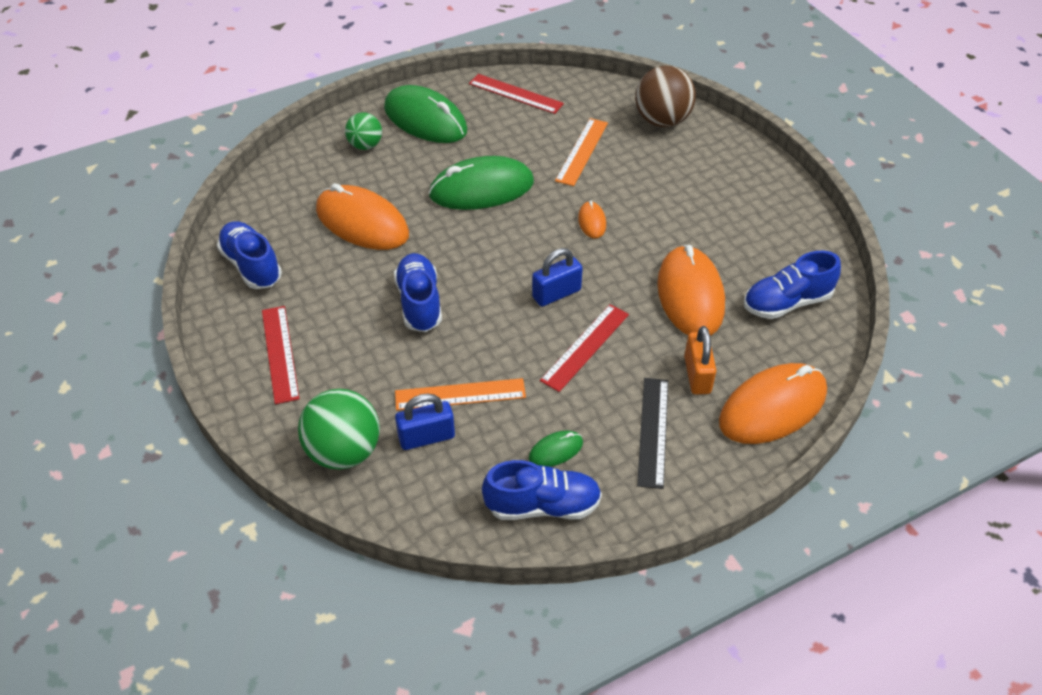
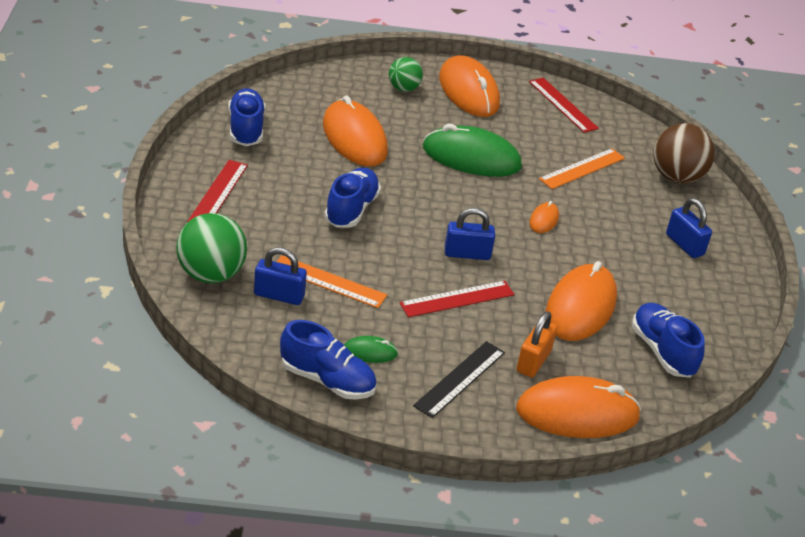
camera: 25 degrees right, 10 degrees down
(425, 120) = (468, 91): green mouse -> orange mouse
(720, 185) = (684, 245): none -> blue padlock
(786, 303) = (662, 351): blue shoe -> blue shoe turned 60 degrees clockwise

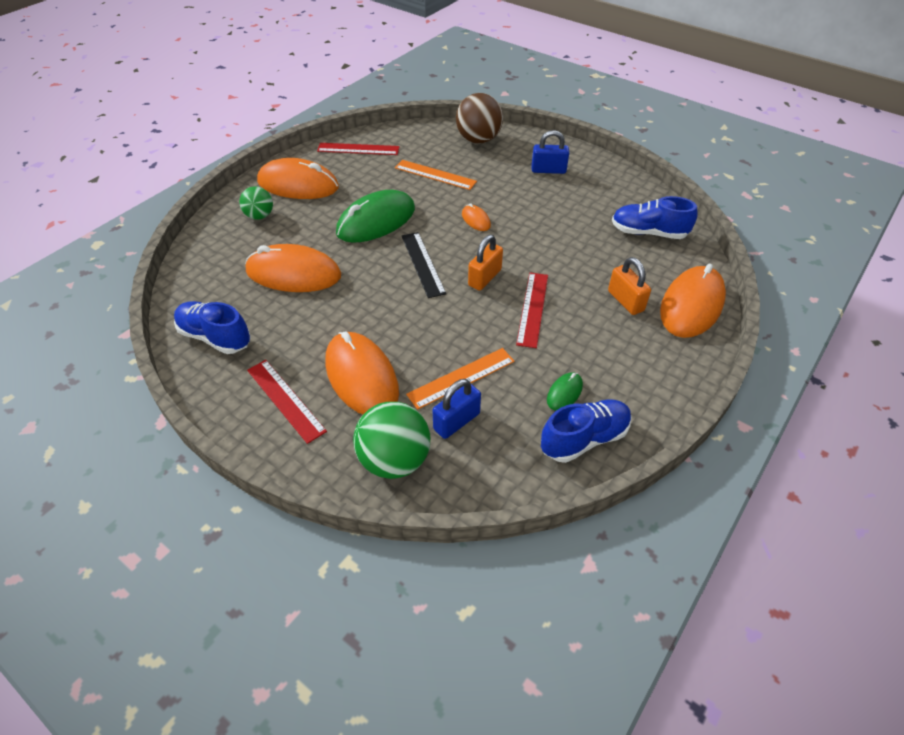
camera: 50 degrees left, 10 degrees up
(351, 209) = (381, 319): blue shoe -> none
(460, 379) = (624, 352): black ruler -> black ruler (423, 264)
(467, 254) = (484, 278): blue padlock -> orange padlock
(580, 307) = (581, 248): orange mouse -> orange mouse (361, 377)
(582, 168) = (435, 175): orange ruler -> orange ruler turned 60 degrees counterclockwise

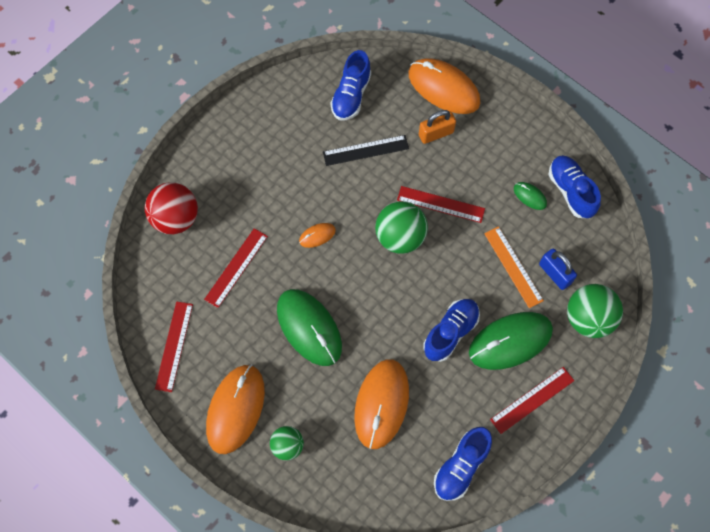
camera: 85 degrees left, 20 degrees up
(361, 377) = (510, 341): orange mouse -> green mouse
(372, 323) = (450, 332): none -> blue shoe
(423, 264) = (377, 287): black ruler -> black ruler (365, 150)
(435, 175) = (236, 267): orange ruler -> red ruler
(478, 140) = (176, 218): brown ball -> red ball
(484, 278) = (400, 237): orange padlock -> green ball
(548, 170) = (243, 159): blue padlock -> none

